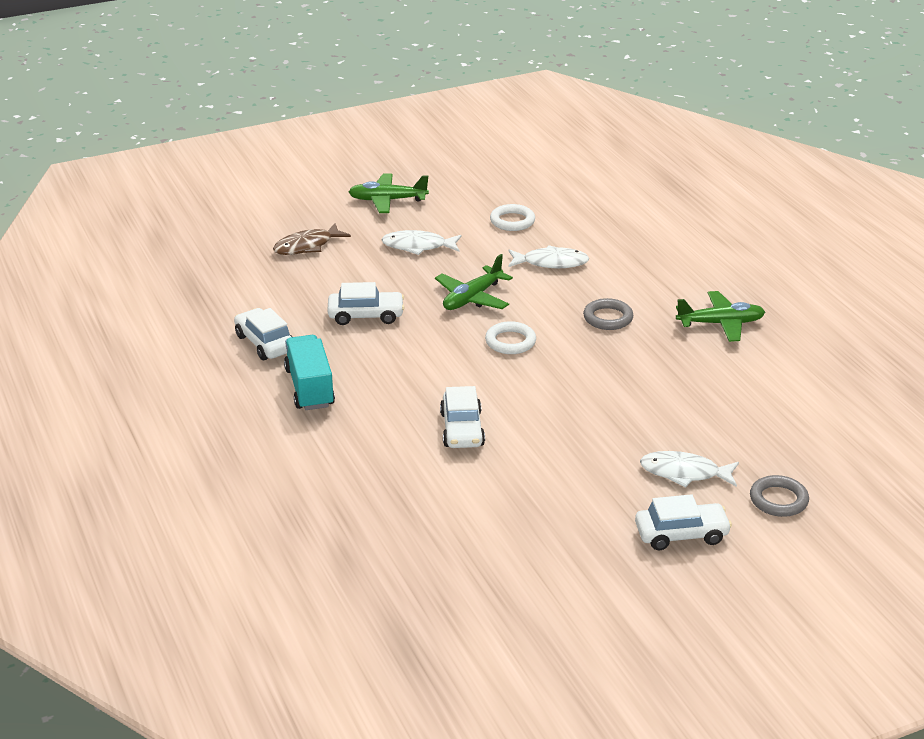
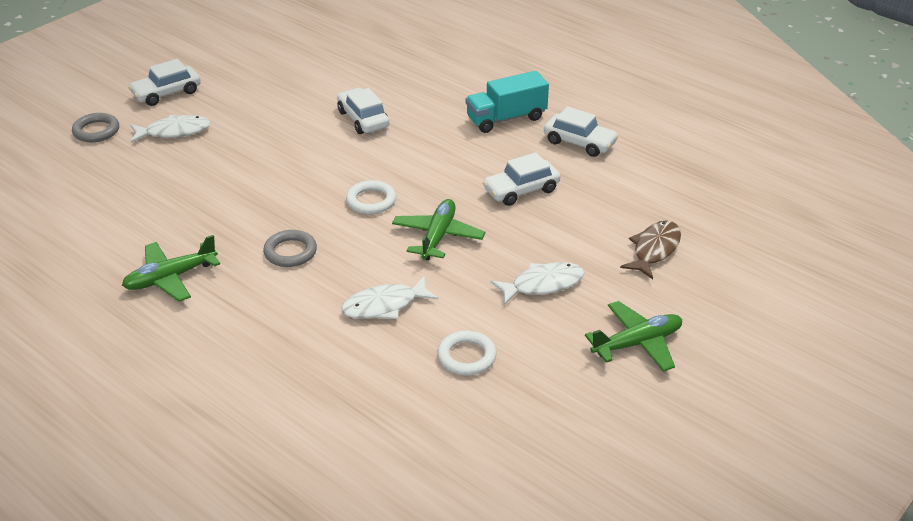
camera: 155 degrees right, 5 degrees up
(310, 388) = (506, 118): turquoise truck -> turquoise truck turned 105 degrees clockwise

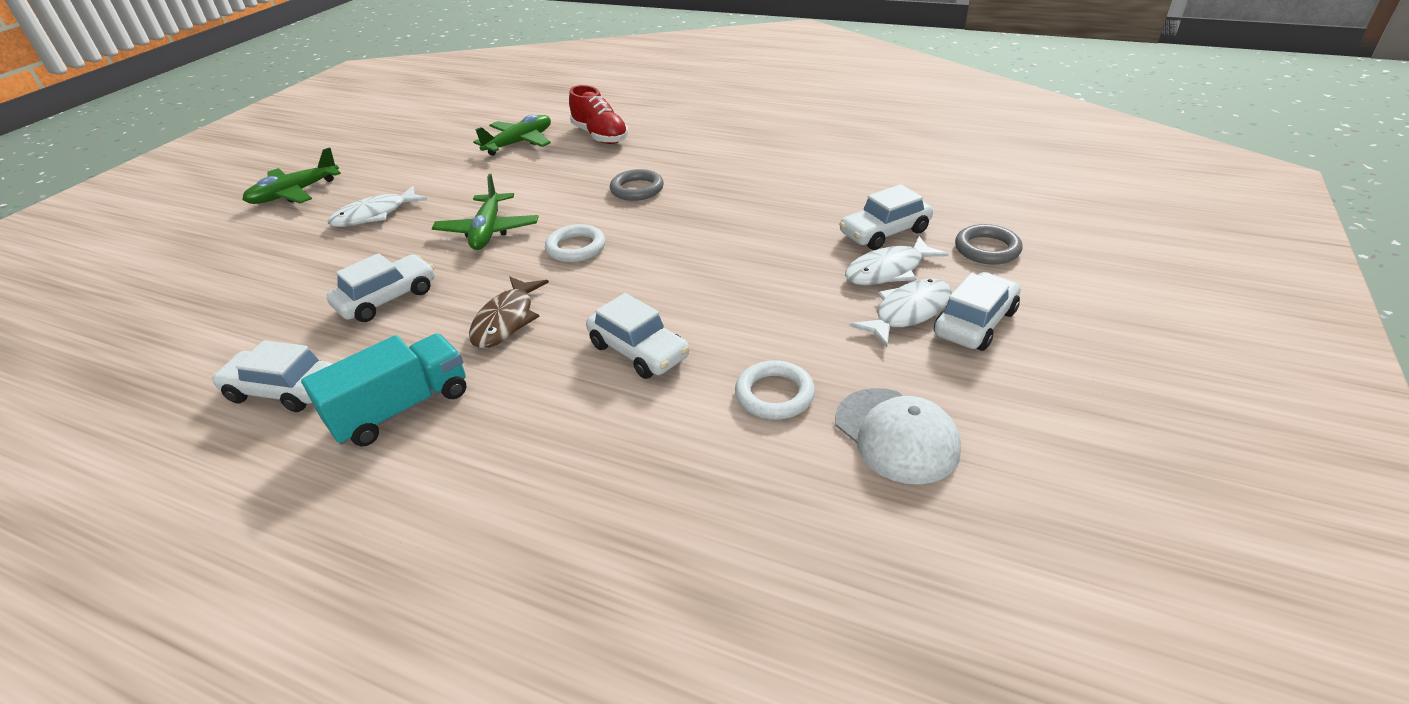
camera: 165 degrees right, 0 degrees up
(142, 158) = (884, 232): none -> white car
(170, 278) = (731, 153): green plane -> green plane (519, 143)
(265, 59) = (896, 435): none -> white cap
(282, 350) = (600, 136): none -> red shoe
(384, 306) = (527, 173): white fish -> white fish (908, 312)
(466, 356) = (448, 159): white ring -> white ring (774, 394)
(654, 250) = (238, 268): brown fish -> brown fish (506, 320)

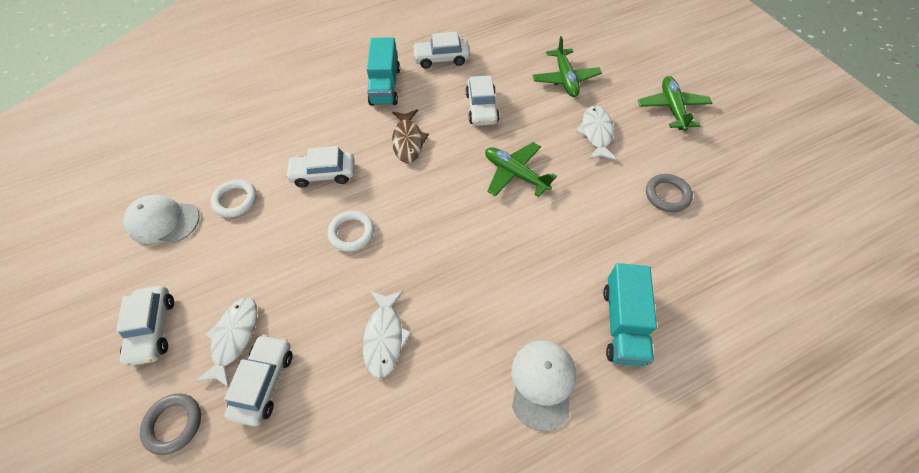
camera: 130 degrees right, 20 degrees up
(282, 390) = (441, 59): white car -> white car turned 150 degrees counterclockwise
(506, 320) = (408, 141): brown fish -> brown fish turned 150 degrees counterclockwise
(519, 143) = (659, 259): green plane -> green plane (565, 79)
(576, 248) = (446, 203): white ring -> white ring (351, 233)
(600, 136) = (623, 323): red shoe -> turquoise truck
(637, 189) = (490, 282): grey ring -> grey ring (667, 195)
(690, 142) = (542, 383): none -> white cap
(908, 312) = (199, 306): white fish -> white fish (385, 337)

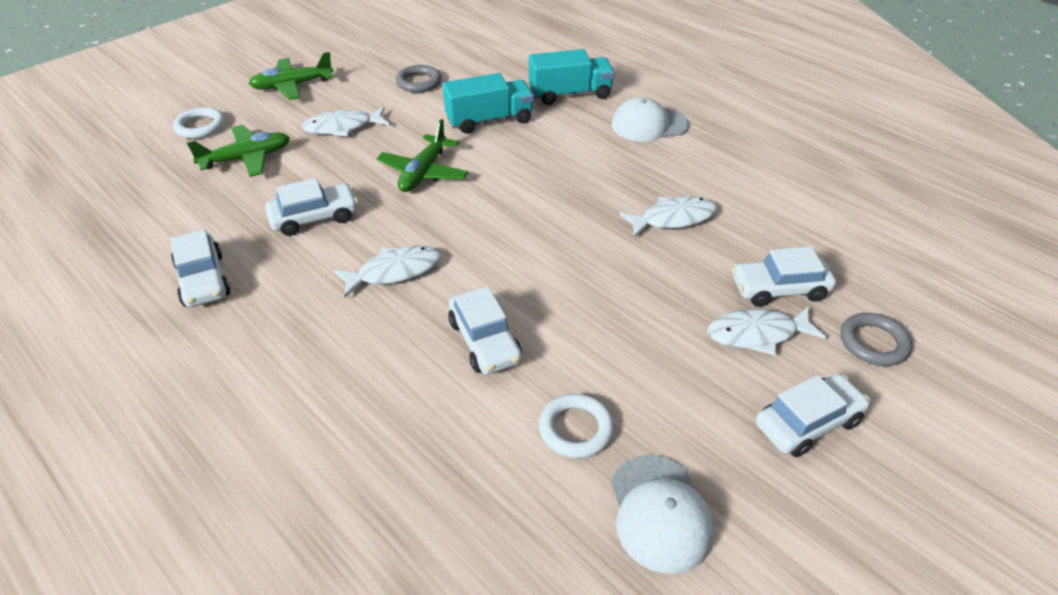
camera: 110 degrees left, 15 degrees down
(351, 233) = (567, 281): white ring -> white ring (200, 127)
(385, 86) = (278, 329): turquoise truck -> turquoise truck (489, 120)
(408, 141) = (394, 272): brown fish -> white fish

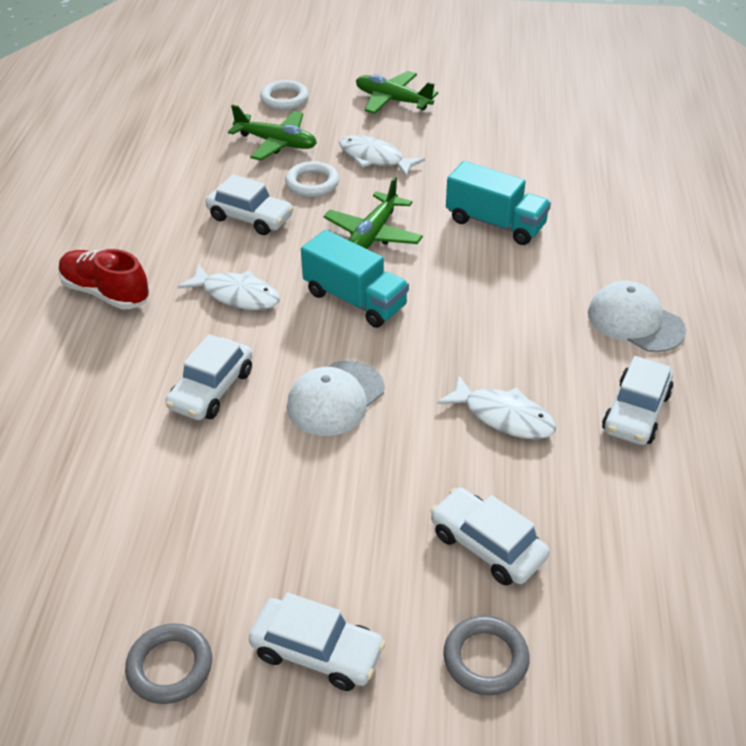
camera: 50 degrees right, 0 degrees up
(203, 280) = (129, 215): white car -> white car (636, 412)
(283, 345) = (106, 293): none -> red shoe
(419, 82) = (493, 154): grey ring -> grey ring (170, 667)
(423, 172) = (373, 234): green plane -> green plane turned 45 degrees counterclockwise
(570, 94) = (609, 244): turquoise truck -> turquoise truck (355, 300)
(575, 429) = (167, 496): white ring -> white ring (312, 183)
(660, 513) = (123, 595): white cap -> white cap (335, 398)
(757, 334) = (401, 559): white fish -> none

